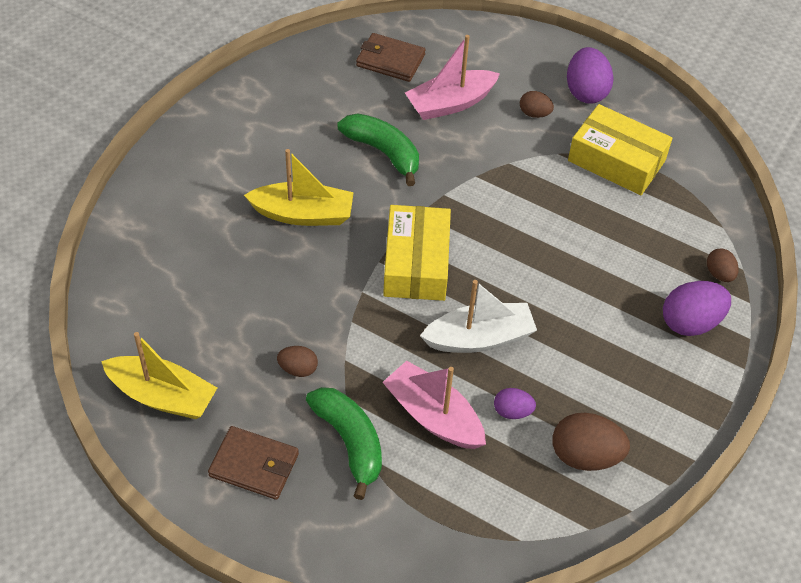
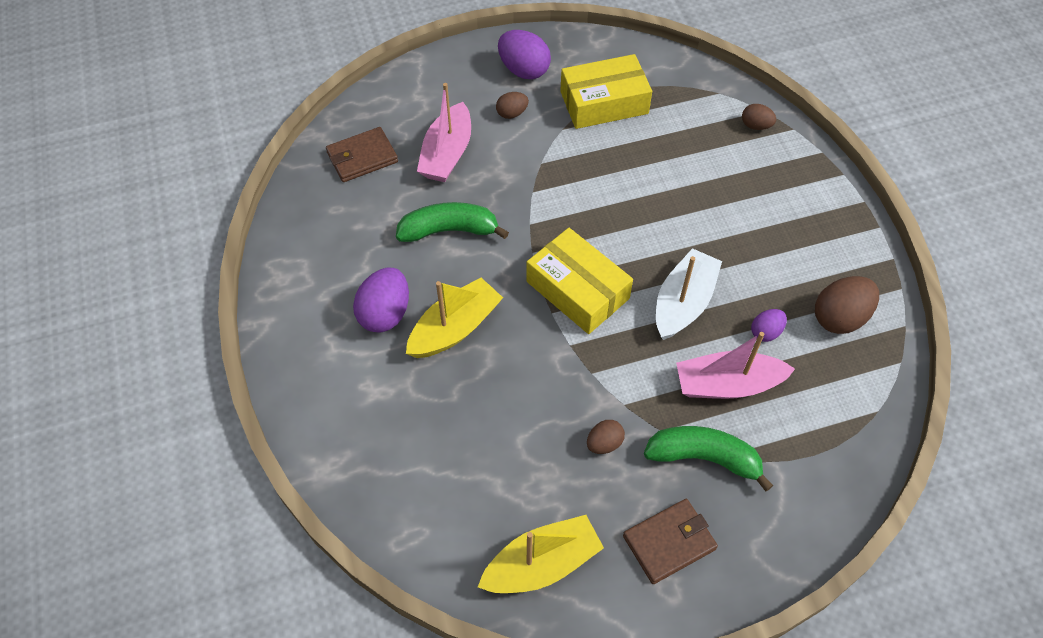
camera: 45 degrees left, 5 degrees up
(690, 322) = (781, 172): purple egg -> purple egg (385, 313)

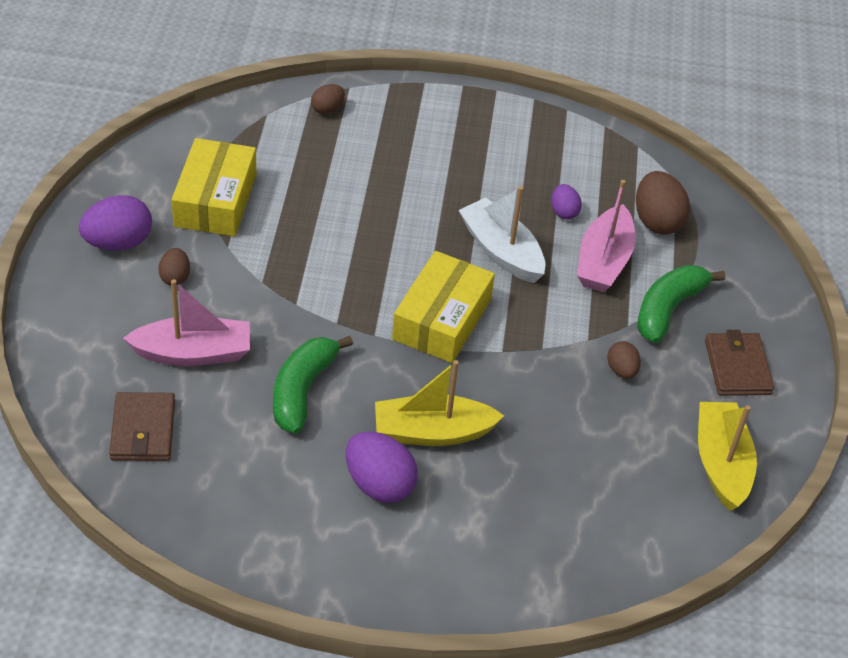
camera: 70 degrees left, 10 degrees down
(447, 154) = (193, 353): pink boat -> pink boat turned 45 degrees counterclockwise
(455, 328) = (432, 432): yellow boat -> yellow boat turned 75 degrees counterclockwise
(577, 290) = (442, 319): yellow box -> yellow box turned 45 degrees counterclockwise
(839, 317) = (575, 160): brown egg -> brown egg (657, 221)

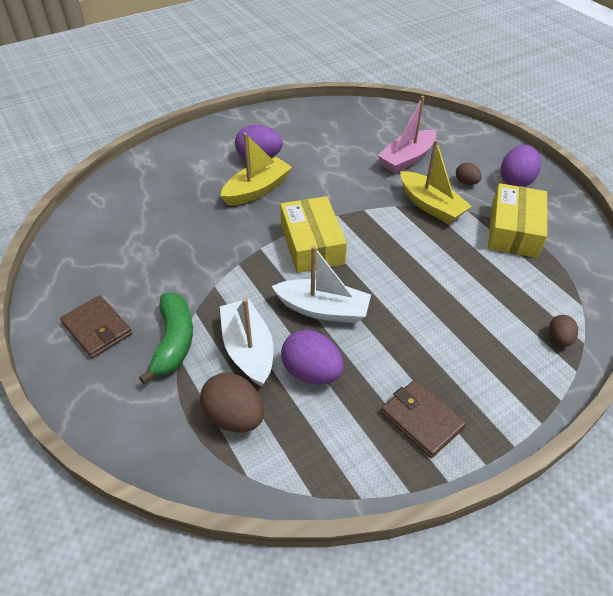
camera: 145 degrees right, 0 degrees up
(143, 430) = (382, 124): brown wallet -> brown wallet (421, 420)
(215, 200) = (513, 230): yellow box -> yellow box turned 45 degrees clockwise
(302, 390) = (339, 172): green banana -> none
(564, 212) = (311, 372): purple egg -> purple egg, size x1.78
(603, 261) = (248, 349): pink boat -> white boat
(621, 370) = (178, 279): brown egg -> none
(721, 463) = (79, 262): yellow boat -> yellow boat (430, 205)

